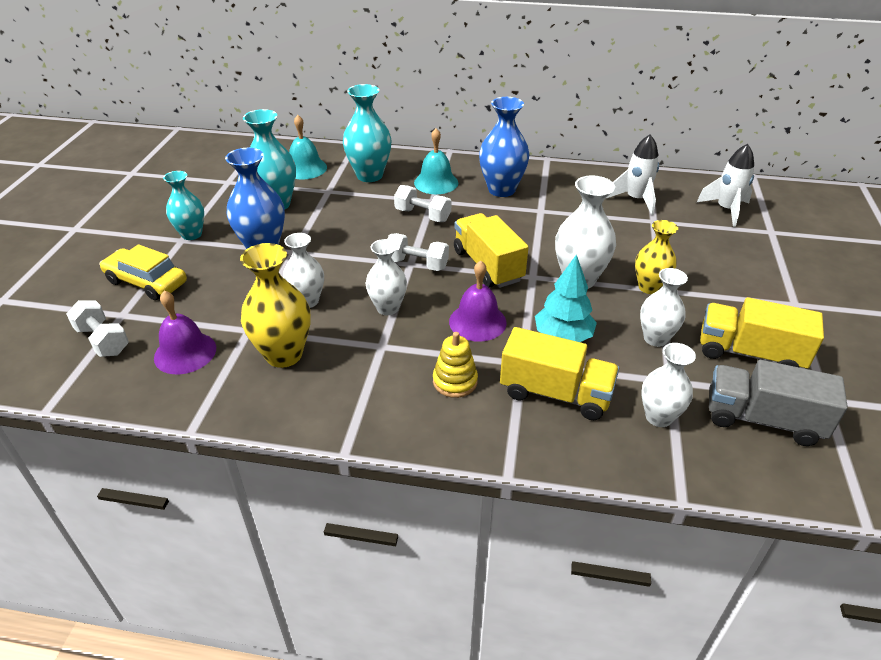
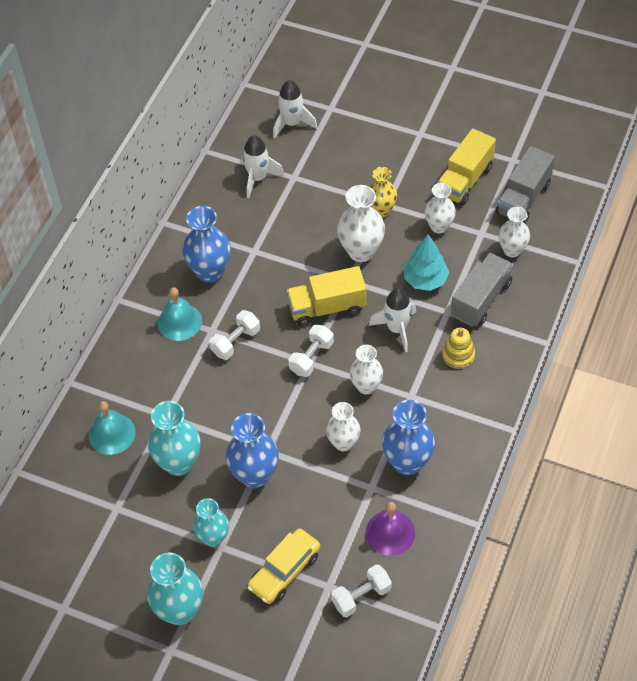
camera: 75 degrees left, 15 degrees up
(284, 354) = (407, 462): yellow vase -> blue vase
(369, 175) = (147, 376): turquoise vase -> turquoise vase (180, 611)
(477, 322) = (396, 329): purple bell -> white rocket
(555, 393) = (481, 299): yellow truck -> grey truck

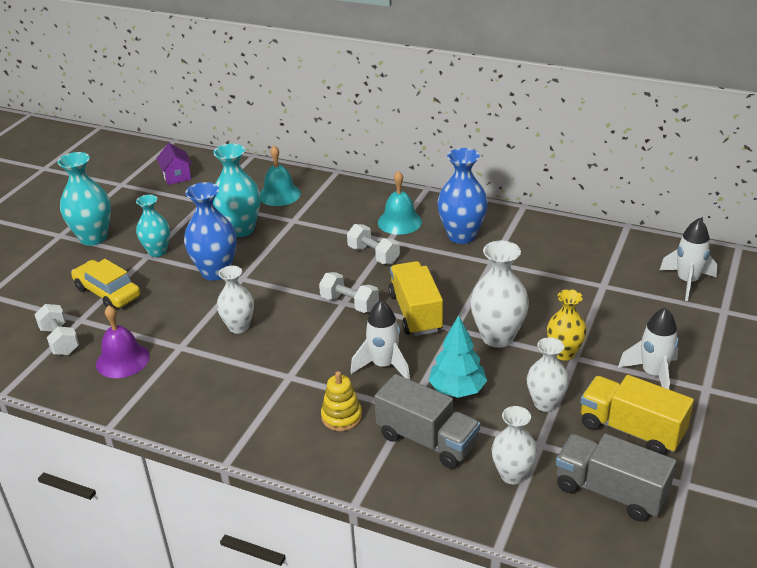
camera: 90 degrees right, 20 degrees down
(54, 547) = (177, 176): none -> purple house
(258, 178) = (595, 261): white rocket -> white rocket (653, 374)
(366, 386) = (307, 342): white vase -> none
(407, 462) = (203, 373): blue vase -> none

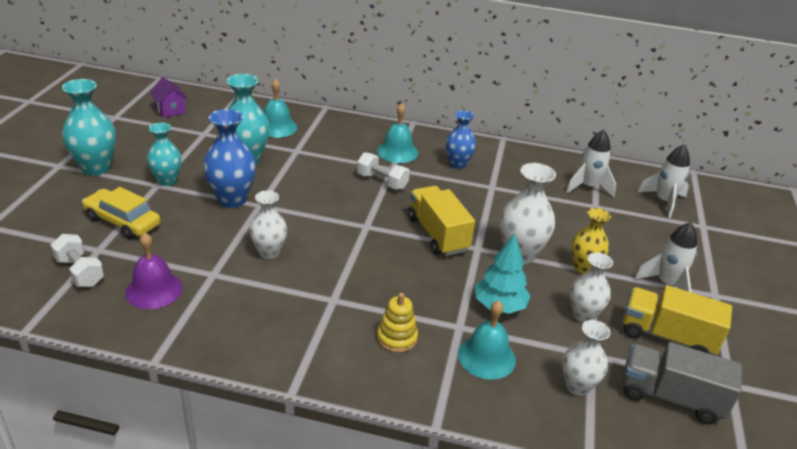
camera: 15 degrees left, 0 degrees up
(349, 303) = (372, 227): white dumbbell -> none
(383, 365) = (423, 285): white rocket -> white rocket (588, 187)
(427, 440) = (486, 357): grey truck -> turquoise bell
(462, 236) = (457, 164): blue vase -> blue vase, size x0.66

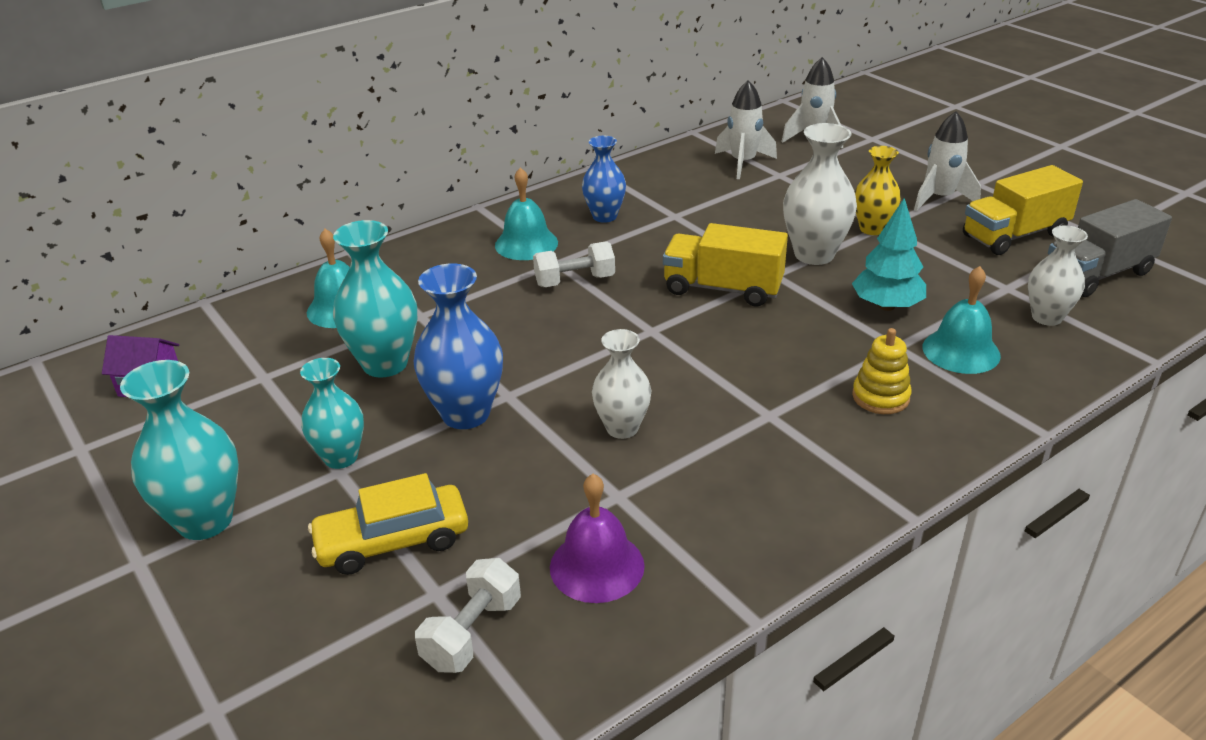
camera: 45 degrees left, 0 degrees up
(80, 272) = (472, 633): white dumbbell -> white dumbbell turned 60 degrees counterclockwise
(583, 315) = (945, 264): white vase -> none

